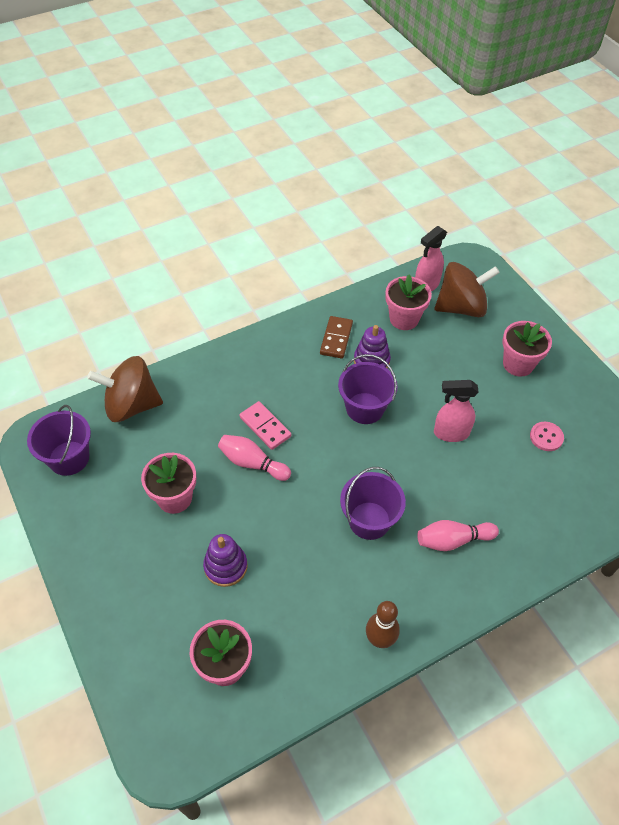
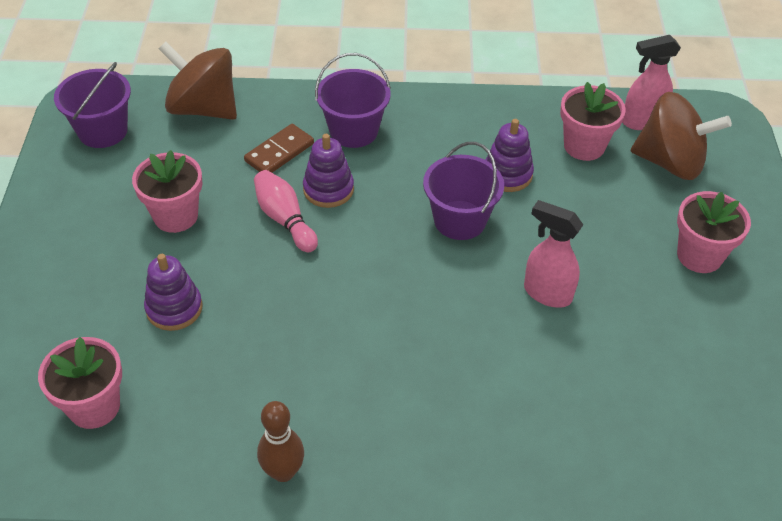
camera: 30 degrees right, 5 degrees down
(265, 427) = (328, 189): pink domino -> purple stacking toy
(336, 339) = (482, 134): brown domino -> brown domino (279, 152)
(369, 520) = (371, 340): purple bucket -> purple bucket (354, 131)
(453, 540) = (457, 411): pink bowling pin -> none
(546, 437) = (674, 354): pink button -> none

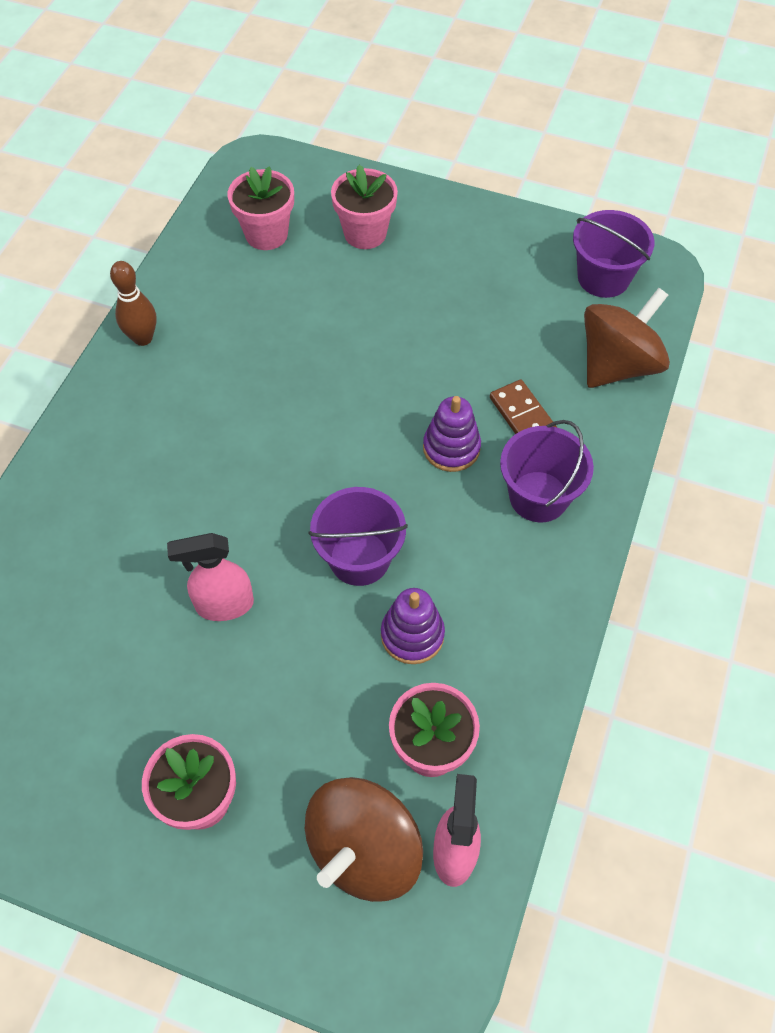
camera: 110 degrees right, 10 degrees up
(174, 308) = (344, 297): purple stacking toy -> none
(175, 216) = (459, 316): pink flower pot -> pink flower pot (365, 233)
(285, 219) = (421, 400): pink bowling pin -> none
(547, 293) = (224, 605): pink spray bottle -> pink spray bottle turned 150 degrees counterclockwise

